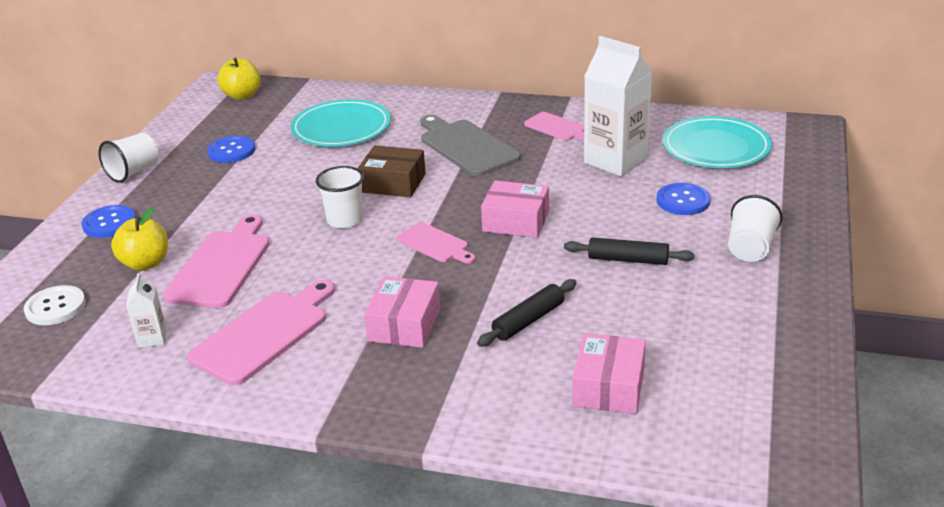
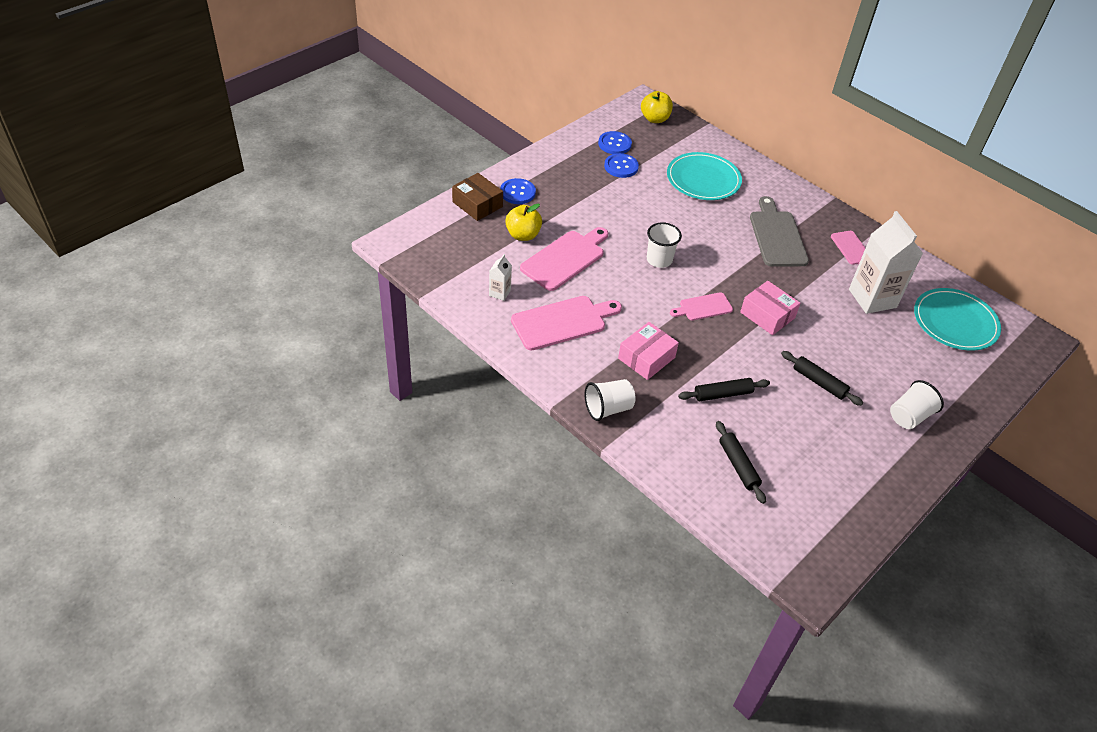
camera: 25 degrees right, 15 degrees up
(55, 307) = (458, 243): white button -> none
(134, 172) = (552, 156): white cup -> white cup (608, 408)
(393, 183) = (708, 244): brown box -> brown box (477, 204)
(435, 244) = (703, 307): pink cutting board -> pink cutting board turned 90 degrees clockwise
(609, 387) = (738, 465): pink box -> black rolling pin
(683, 201) = (893, 355): blue button -> blue button (614, 144)

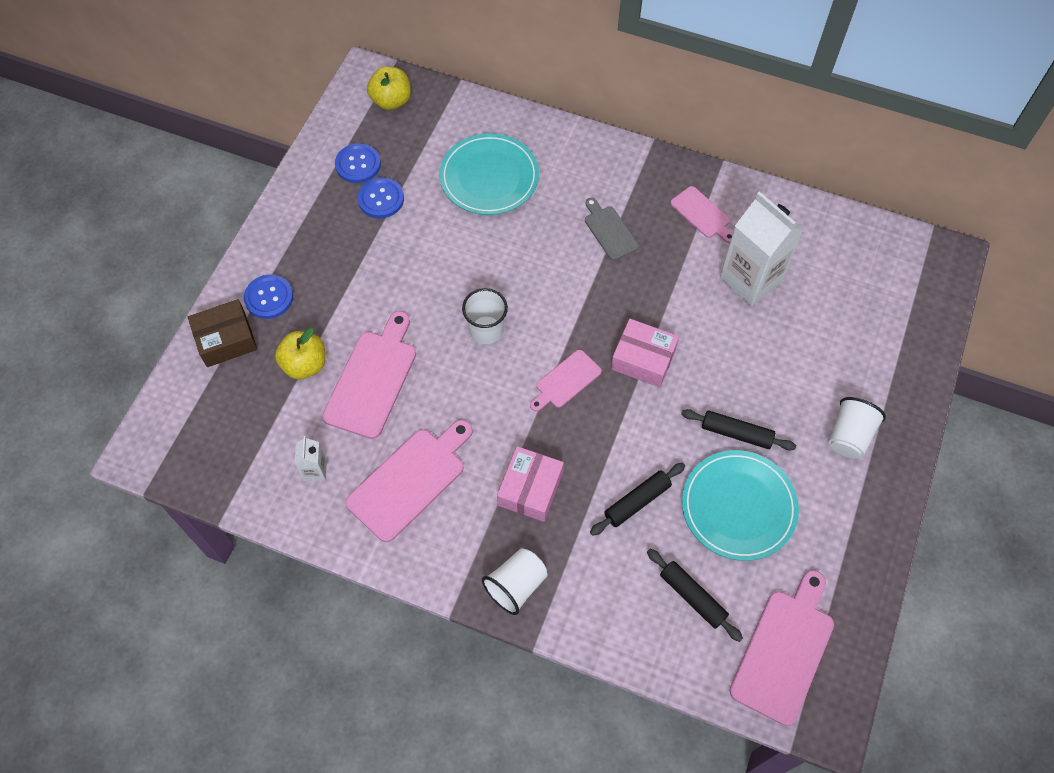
camera: 20 degrees left, 15 degrees up
(477, 204) = (226, 339): brown box -> brown box turned 45 degrees counterclockwise
(777, 236) = (609, 231): grey cutting board -> grey cutting board, size x0.58
(796, 526) = (784, 650): none -> pink cutting board
(955, 322) = (851, 274): turquoise plate -> turquoise plate (738, 506)

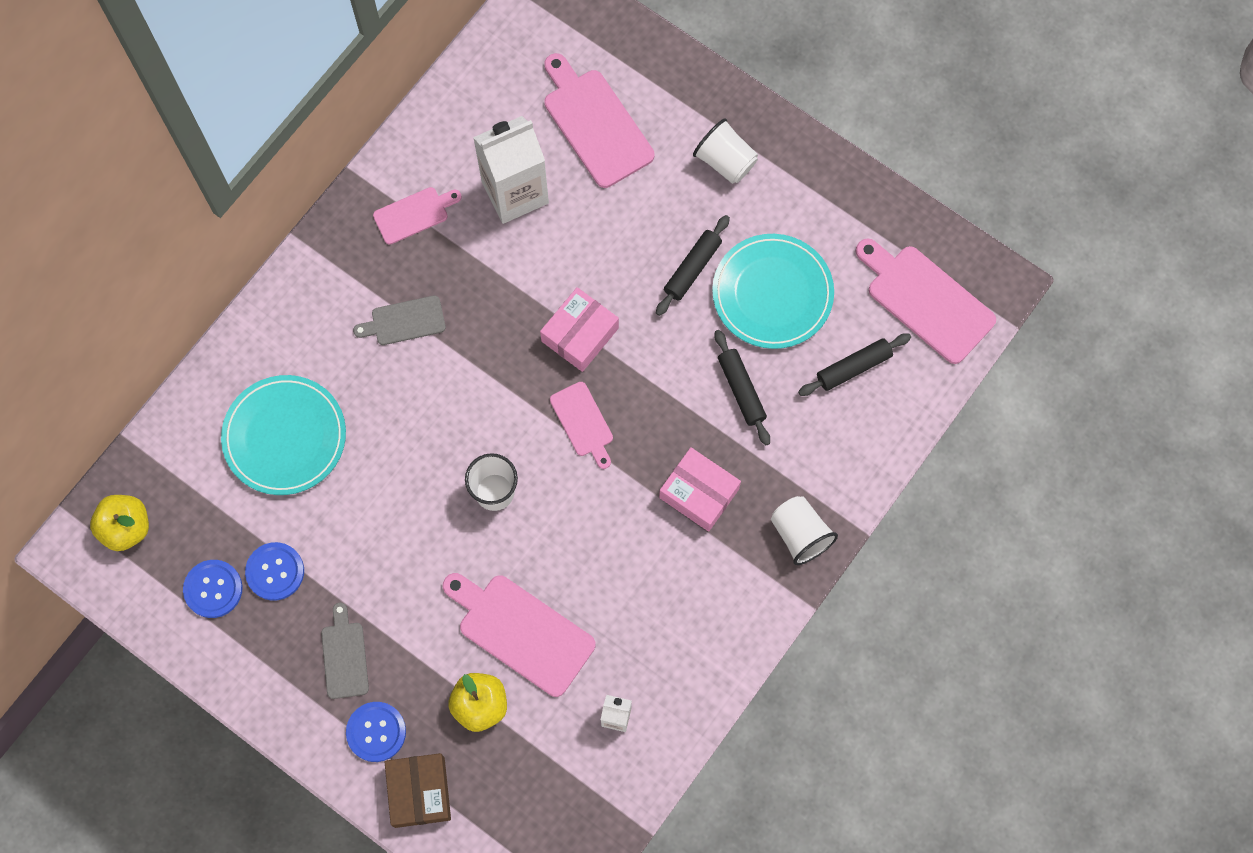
camera: 75 degrees left, 10 degrees up
(325, 261) = (344, 656): none -> grey cutting board
(410, 480) = (656, 616): pink cutting board -> pink cutting board (595, 123)

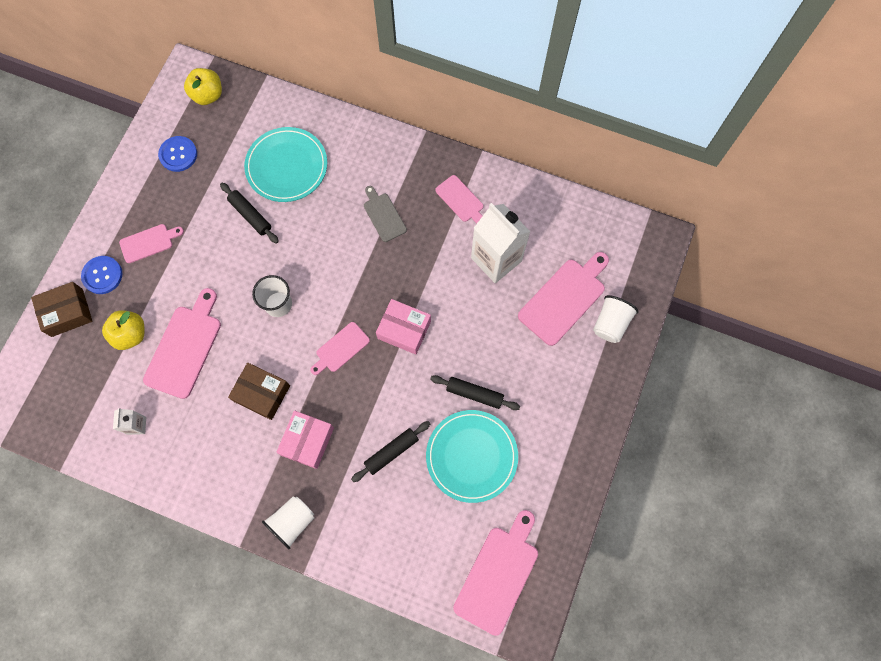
camera: 75 degrees right, 0 degrees up
(275, 572) = (196, 186): blue button -> none
(344, 656) = (149, 242): grey cutting board -> pink cutting board
(617, 539) = (262, 393): none -> brown box
(725, 161) = (564, 396): white cup -> white cup (610, 324)
(853, 367) = (430, 531): black rolling pin -> black rolling pin (250, 215)

